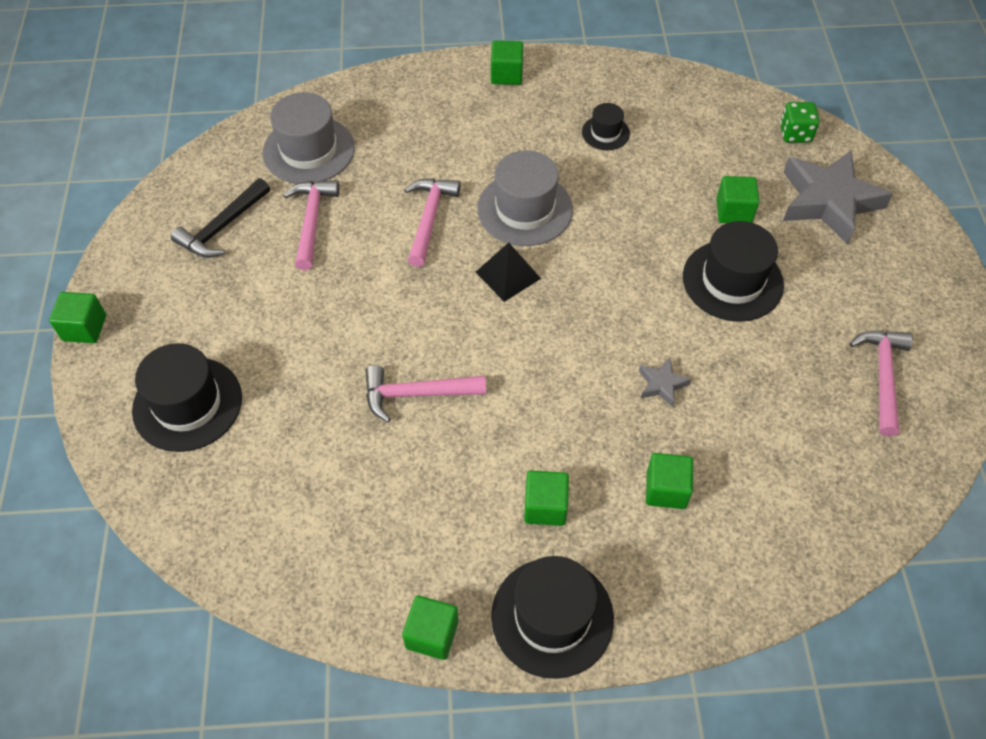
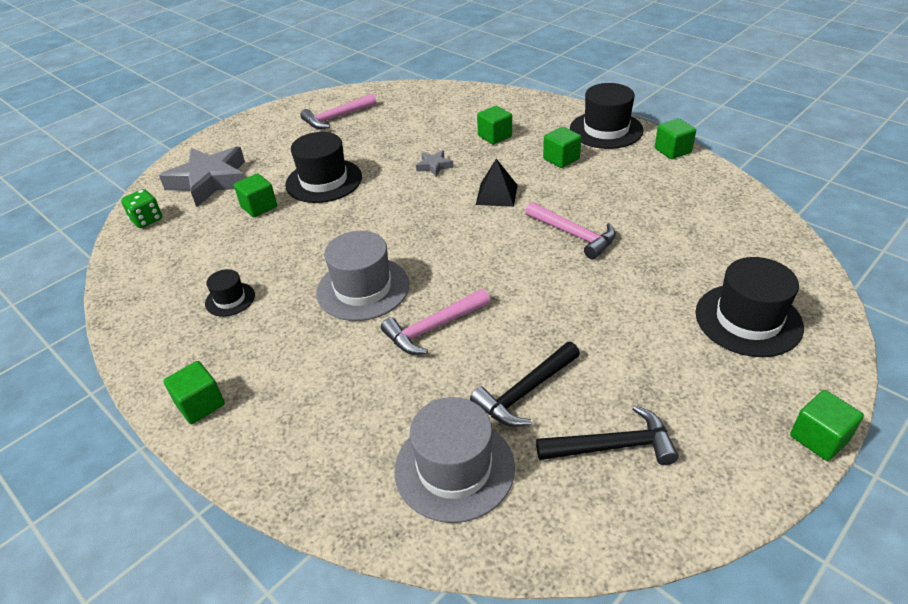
camera: 130 degrees left, 15 degrees down
(312, 221) = (525, 392): pink hammer -> black hammer
(508, 275) = (434, 258): black pyramid -> black pyramid (496, 194)

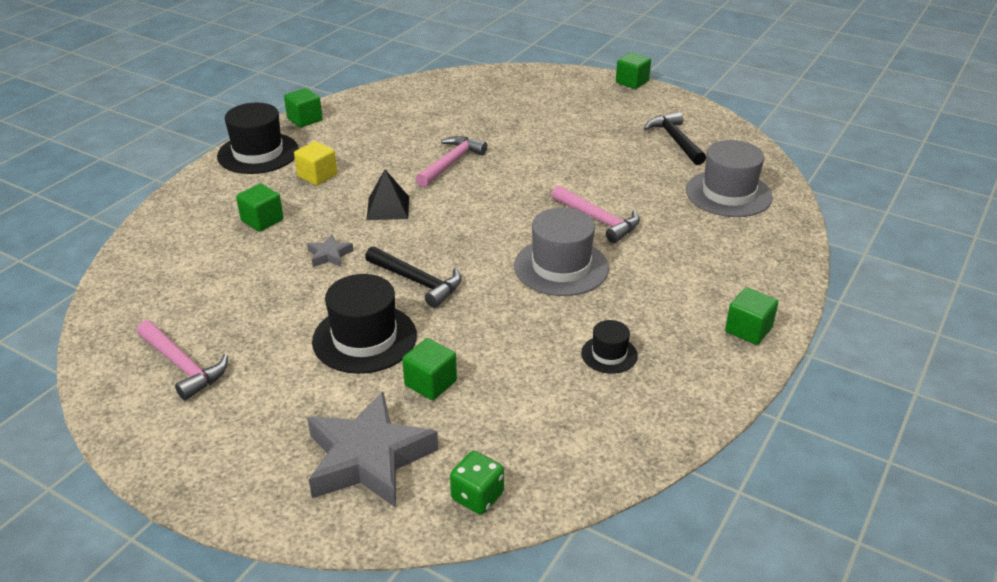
camera: 105 degrees left, 5 degrees down
(525, 392) = (647, 173): black hammer -> black hammer (418, 282)
(561, 159) = (317, 176): green cube -> yellow cube
(748, 320) = (537, 96): black hat -> none

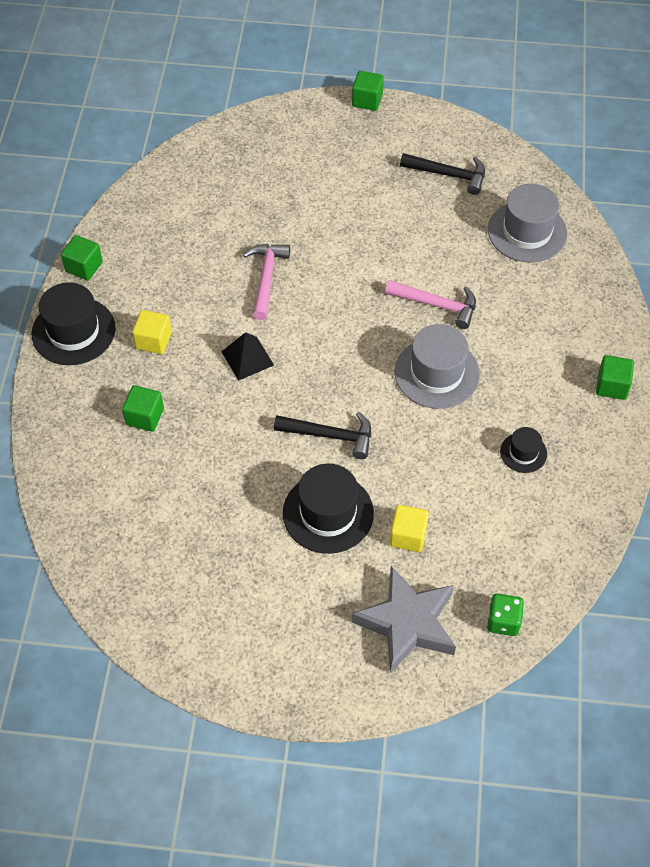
camera: 25 degrees left, 20 degrees up
(183, 366) = (202, 600): pink hammer -> none
(329, 255) = (235, 435): grey star -> none
(430, 383) = (408, 536): green cube -> yellow cube
(675, 140) = (449, 175): black hammer -> black hammer turned 150 degrees clockwise

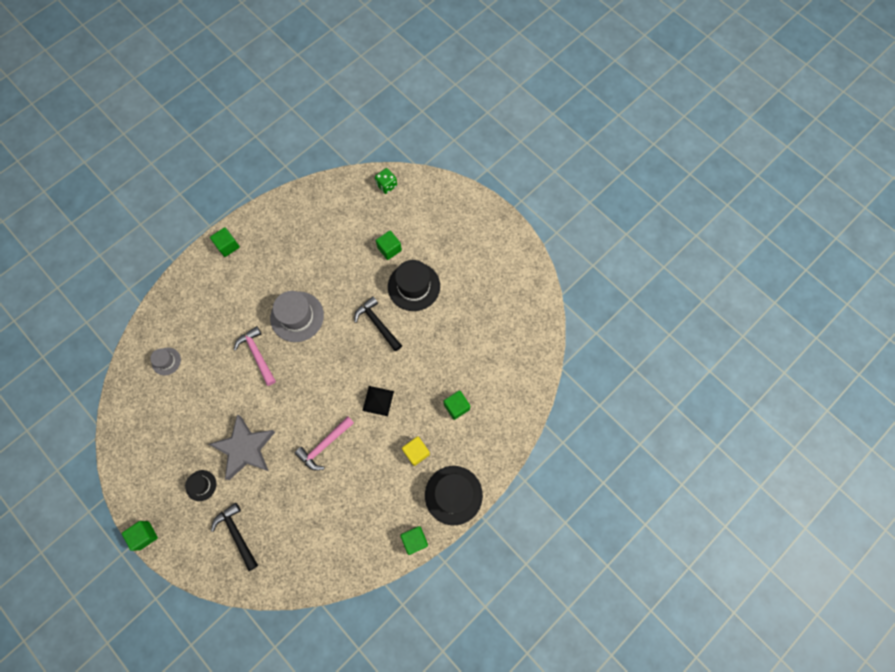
camera: 140 degrees left, 15 degrees up
(407, 623) = (425, 213): grey star -> grey star (245, 448)
(408, 536) = (389, 249): yellow cube -> green cube
(449, 175) = (162, 434): black hammer -> black hammer (237, 534)
(523, 453) = (301, 246): black hat -> black hat (201, 485)
(527, 232) = (166, 361): grey hat -> grey hat, size x0.53

